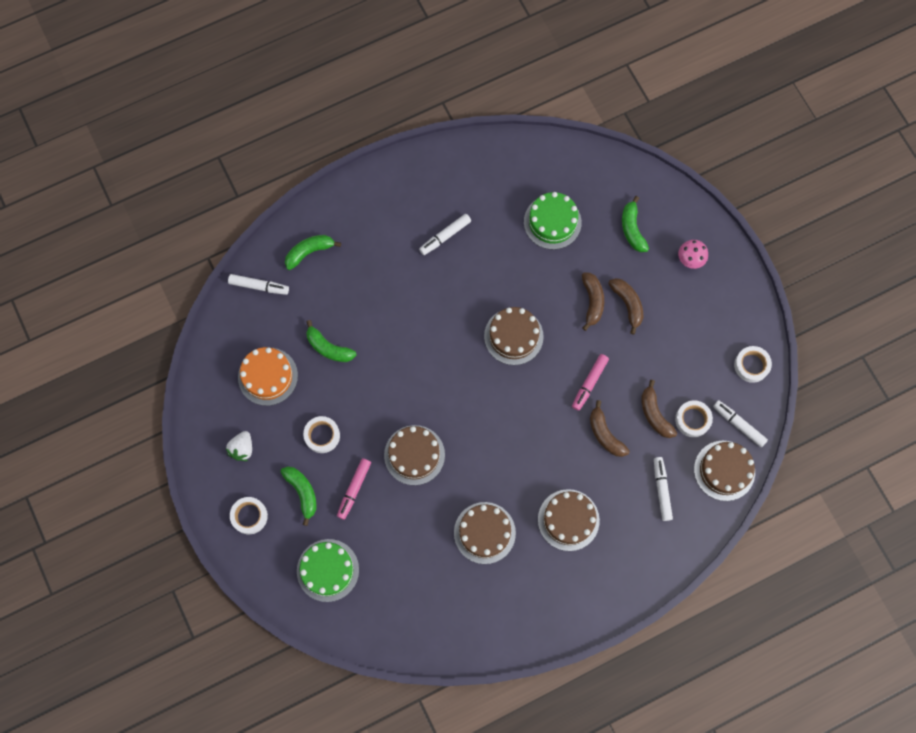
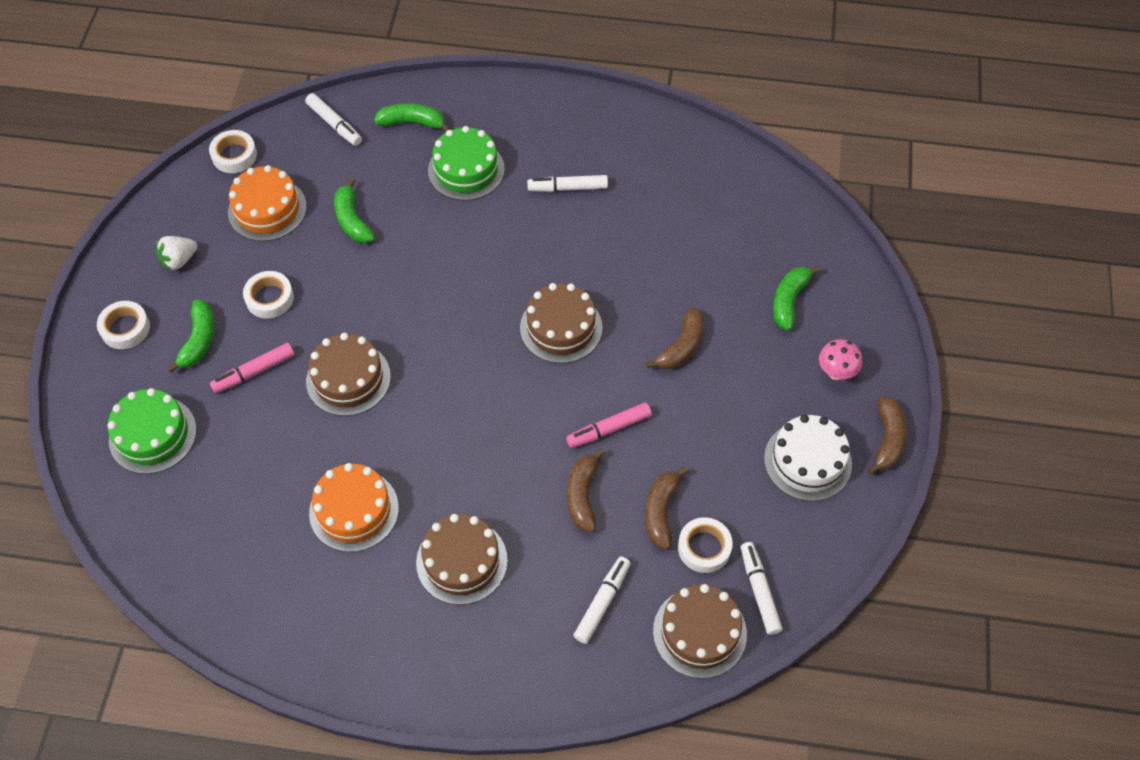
camera: 35 degrees right, 15 degrees down
(484, 533) = (354, 510): brown cake -> orange cake
(552, 222) = (700, 241): green cake -> green cake (466, 170)
(627, 304) = (722, 374): brown banana -> brown banana (887, 439)
(712, 328) = (807, 461): none -> white cake
(751, 365) = (827, 533): white tape -> white tape (234, 155)

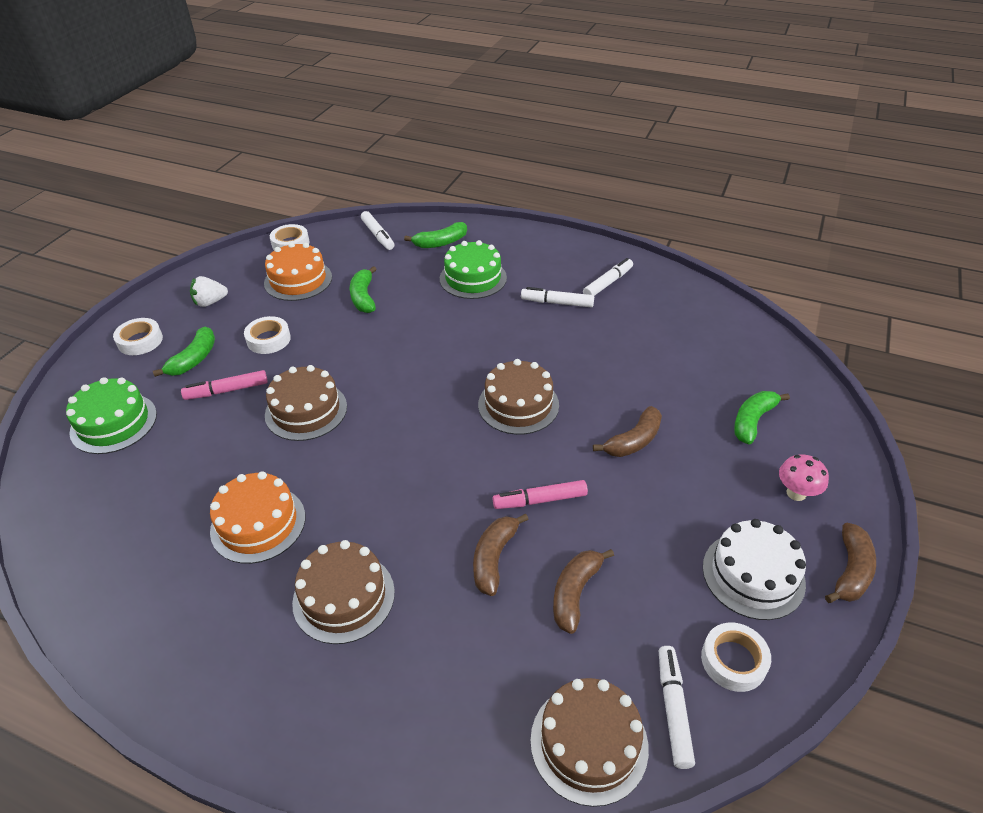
camera: 15 degrees right, 15 degrees down
(412, 122) = (440, 243): green banana -> green banana turned 135 degrees clockwise
(602, 602) = (482, 678): white marker -> white marker (608, 283)
(704, 548) = (615, 643): white tape -> white tape (733, 660)

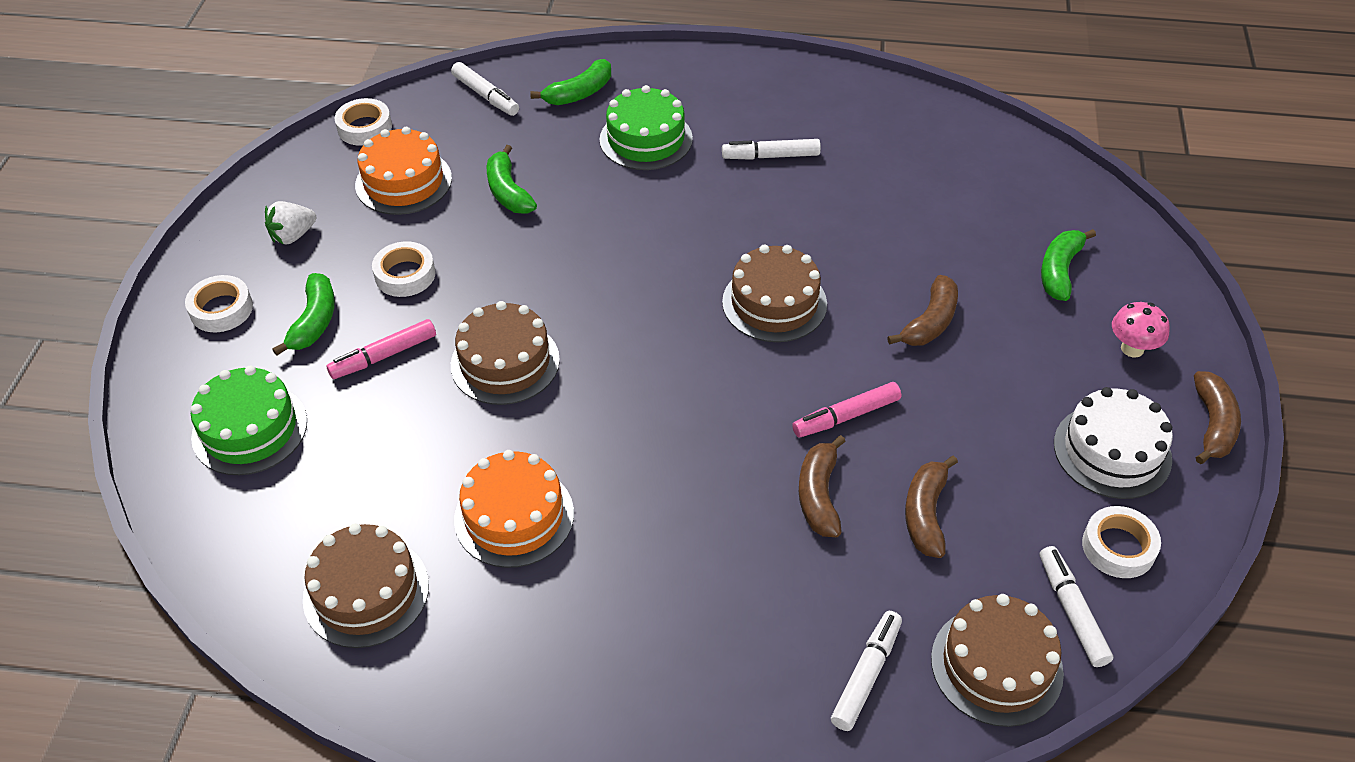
camera: 15 degrees left, 5 degrees up
(344, 597) = (661, 577): brown cake -> brown cake (366, 592)
(608, 283) = (826, 117): white marker -> white marker (866, 675)

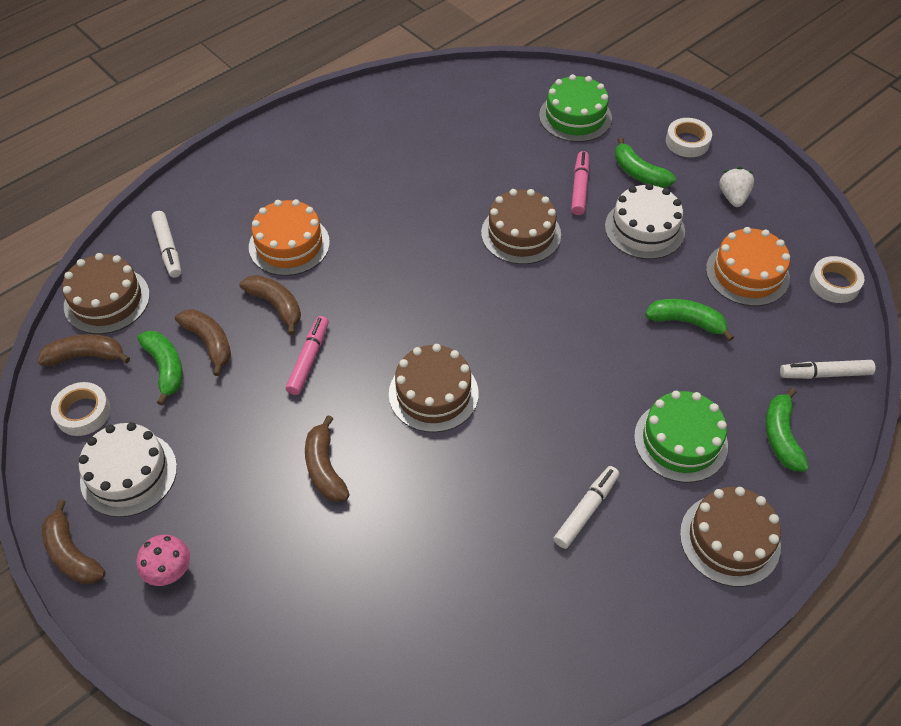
camera: 130 degrees right, 5 degrees up
(366, 592) = (423, 112): brown cake -> brown cake (729, 539)
(405, 275) = (644, 229): white tape -> white cake
(514, 516) = (408, 180): orange cake -> orange cake (289, 244)
(1059, 271) = (276, 600): green banana -> green banana (165, 368)
(1071, 611) = (86, 356): white marker -> brown banana

